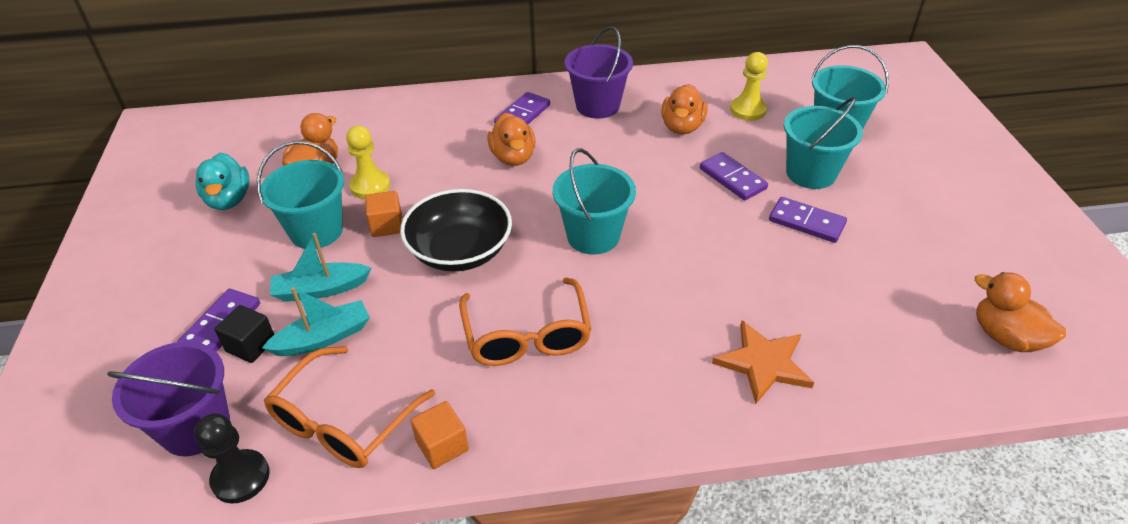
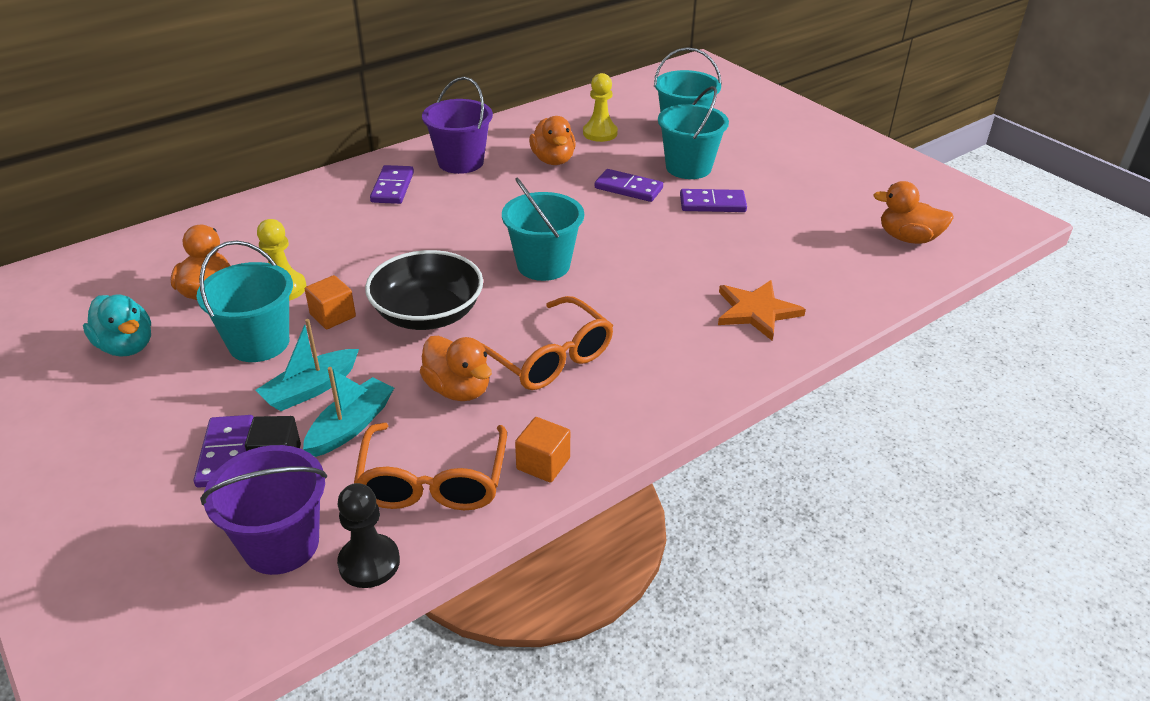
camera: 30 degrees left, 5 degrees down
(513, 157) = (414, 224): orange duck -> orange duck (458, 389)

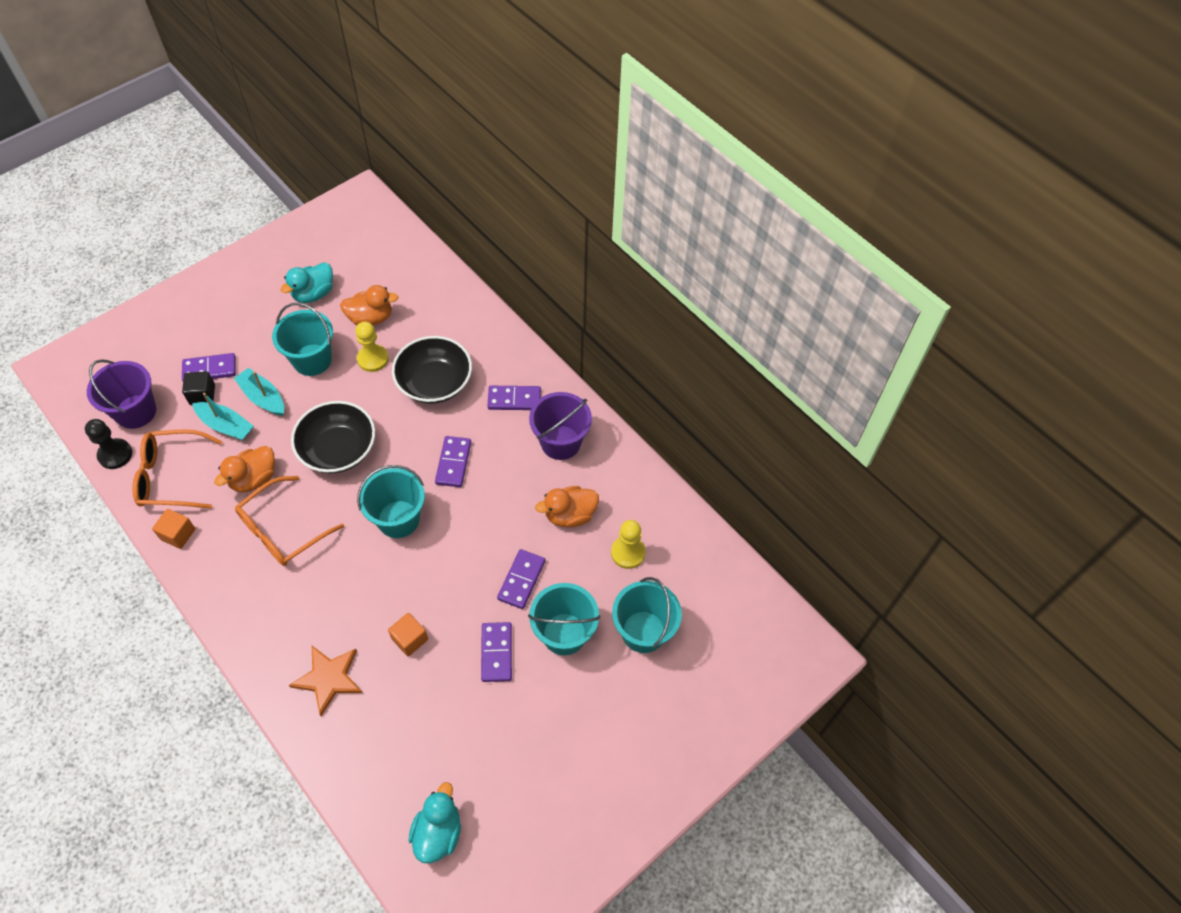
camera: 85 degrees right, 20 degrees up
(333, 316) = (339, 394): orange cube -> orange cube (410, 639)
(345, 240) = (434, 383): none -> black bowl
(471, 227) = (453, 463): none -> purple domino
(908, 238) = (438, 832): orange duck -> turquoise duck

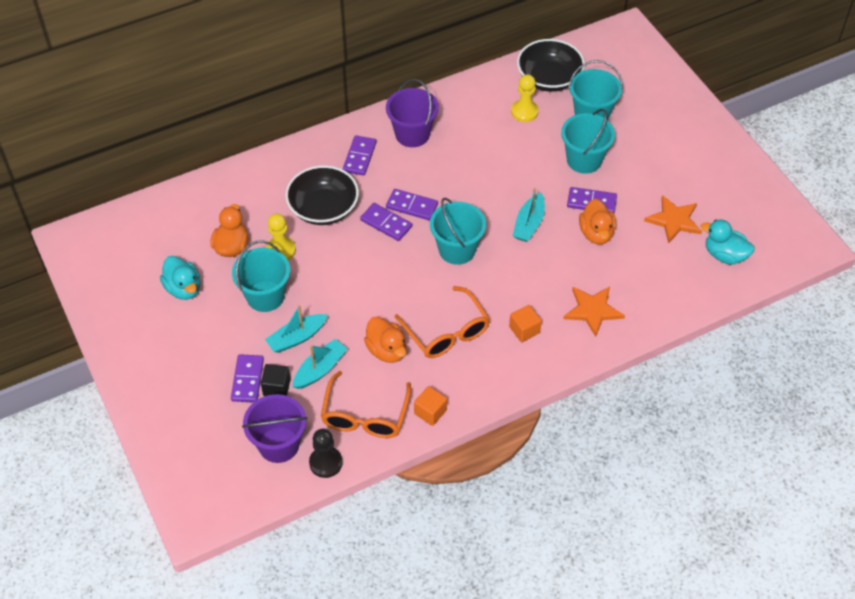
camera: 75 degrees left, 5 degrees down
(338, 449) = (374, 285): black bowl -> black bowl (549, 78)
(410, 639) = (569, 254): orange cube -> orange cube (524, 330)
(449, 587) = (529, 224): none -> turquoise boat
(485, 759) = (674, 220): none -> orange star
(521, 580) = (533, 178): purple domino -> purple domino (386, 223)
(570, 515) = (482, 140): orange duck -> orange duck (596, 233)

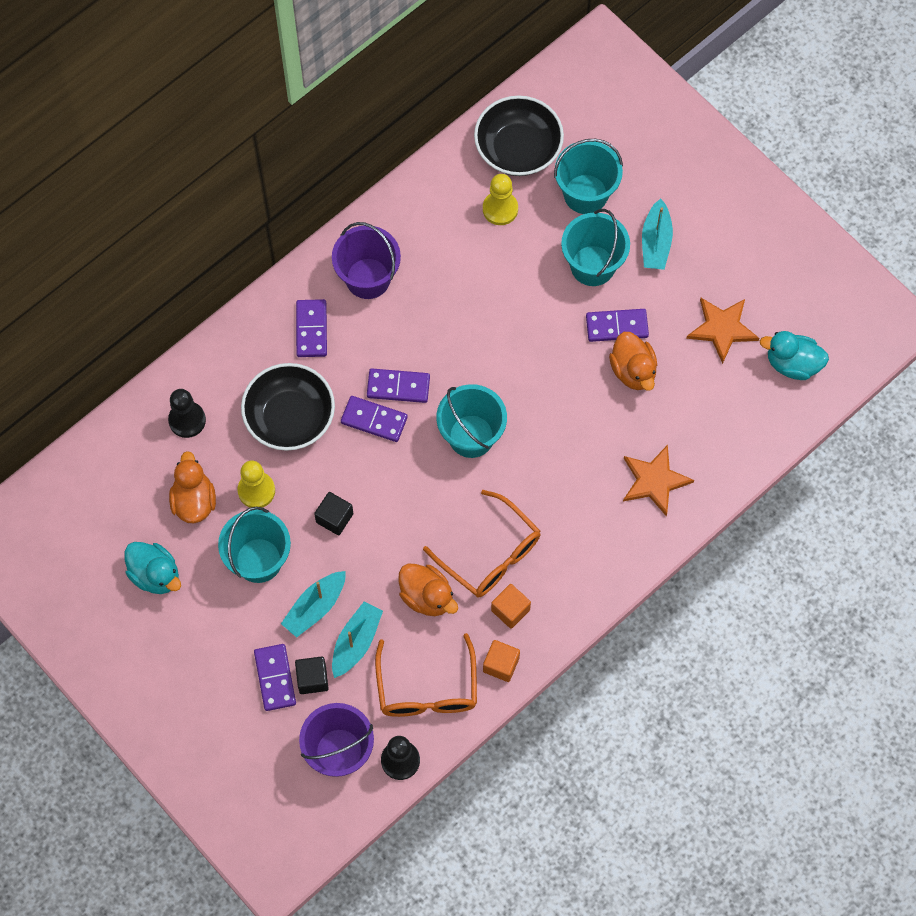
camera: 15 degrees left, 15 degrees up
(247, 194) = (187, 420): none -> black pawn
(333, 281) = (334, 518): none -> black cube
(524, 330) = (581, 527): orange cube -> orange cube (510, 610)
(529, 224) = (548, 377): turquoise boat -> turquoise boat (656, 242)

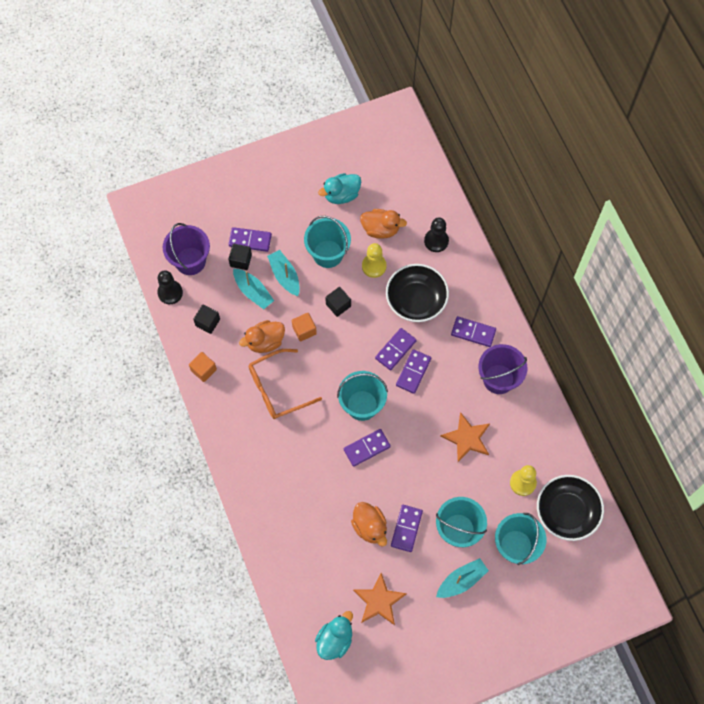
camera: 110 degrees right, 0 degrees up
(427, 688) = (207, 322): orange glasses -> black cube
(510, 610) = (236, 388): orange cube -> orange cube (304, 330)
(529, 410) = (367, 448): none -> purple domino
(633, 370) = (370, 527): orange duck -> orange duck turned 120 degrees counterclockwise
(654, 481) = (286, 510): orange star -> orange star (467, 438)
(656, 242) = (461, 580): turquoise boat -> turquoise boat turned 120 degrees clockwise

